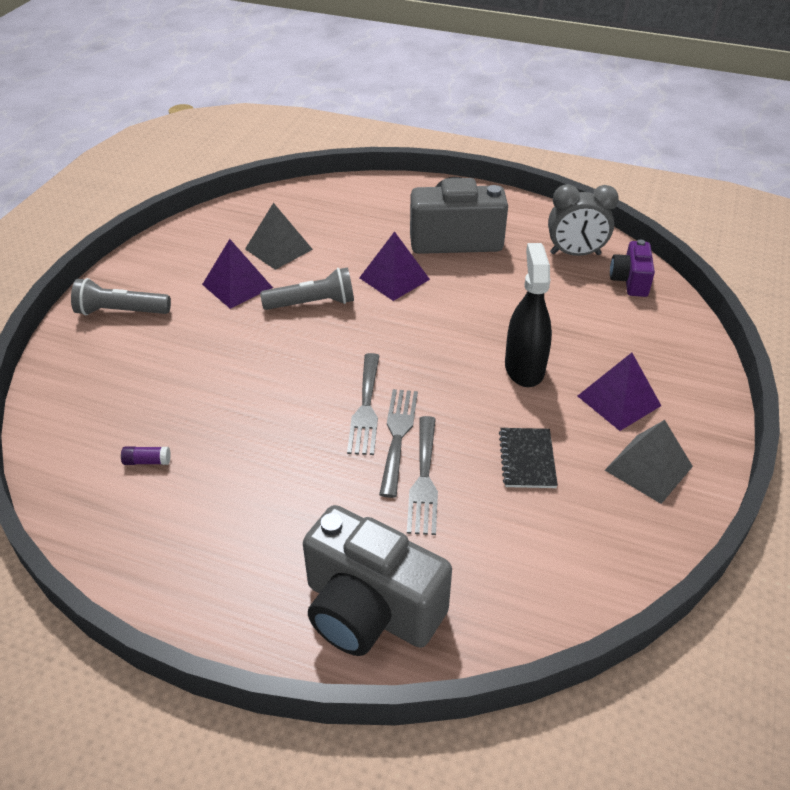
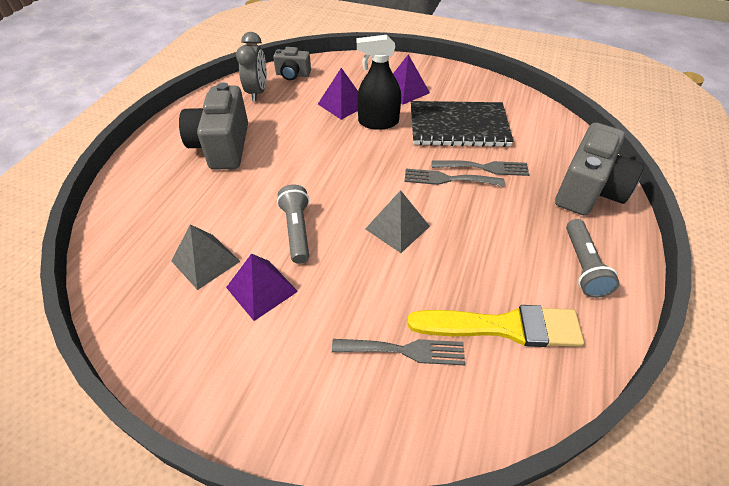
camera: 90 degrees left, 5 degrees up
(121, 311) = (292, 395): grey flashlight -> grey flashlight (583, 266)
(147, 461) = (503, 327): purple glue stick -> yellow brush
(366, 408) = (424, 195): grey fork -> grey fork (405, 350)
(394, 278) = (270, 181): purple pyramid -> purple pyramid (342, 104)
(527, 459) = (458, 126): black notebook -> black notebook, size x2.11
(630, 281) = (293, 75): purple camera -> grey camera
(648, 468) = (456, 87): grey pyramid -> grey pyramid (397, 227)

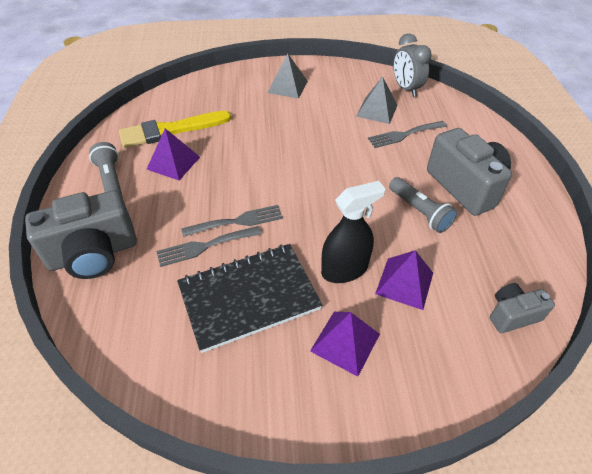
camera: 155 degrees right, 0 degrees up
(257, 92) = (515, 265): grey clock -> grey clock (406, 89)
(262, 289) = (328, 108): purple pyramid -> purple pyramid (173, 163)
(297, 230) = (336, 142): grey flashlight -> grey flashlight (419, 212)
(397, 227) = (264, 166): grey pyramid -> grey pyramid (287, 86)
(405, 350) = (226, 106): grey fork -> grey fork (404, 135)
(588, 190) = (93, 254): grey camera -> grey camera turned 120 degrees counterclockwise

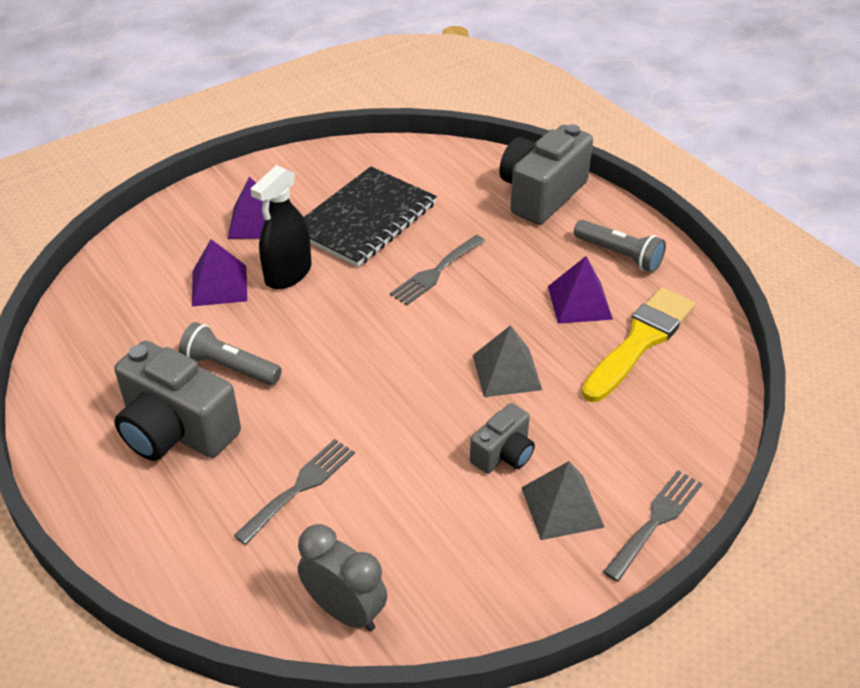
camera: 150 degrees right, 5 degrees down
(204, 246) = (446, 238): grey fork -> grey fork (656, 520)
(377, 110) = (371, 522): grey pyramid -> grey pyramid (506, 372)
(512, 315) = (99, 299): grey camera -> grey camera (503, 454)

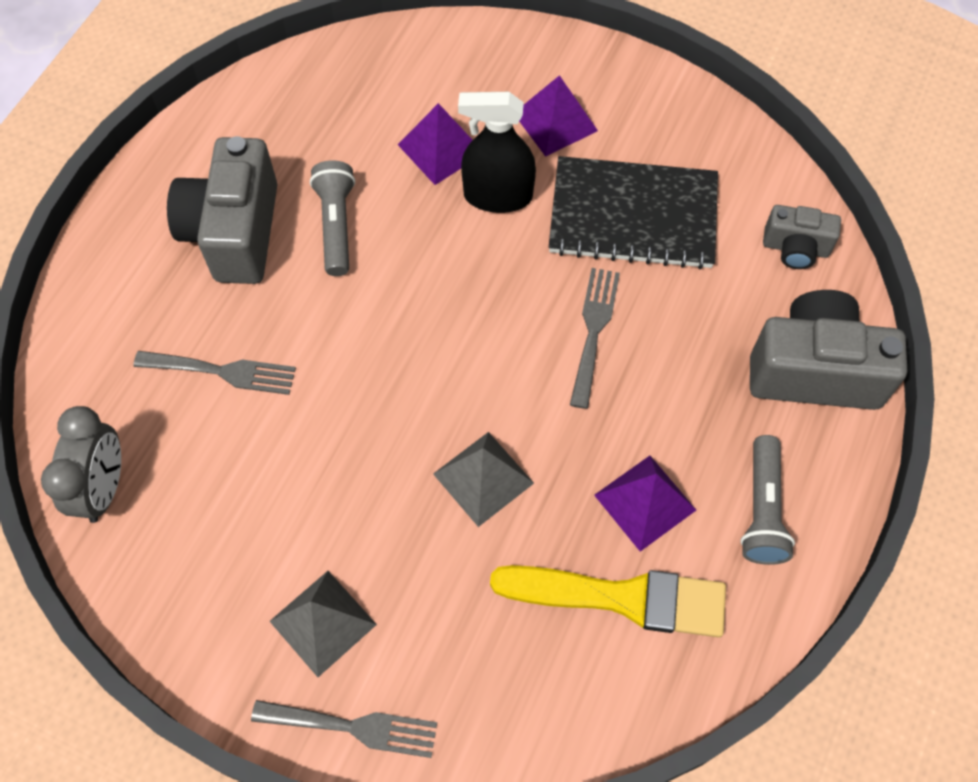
camera: 60 degrees right, 20 degrees up
(435, 272) = (594, 330): grey fork -> grey fork turned 90 degrees clockwise
(503, 454) = (363, 531): grey camera -> grey camera (795, 248)

